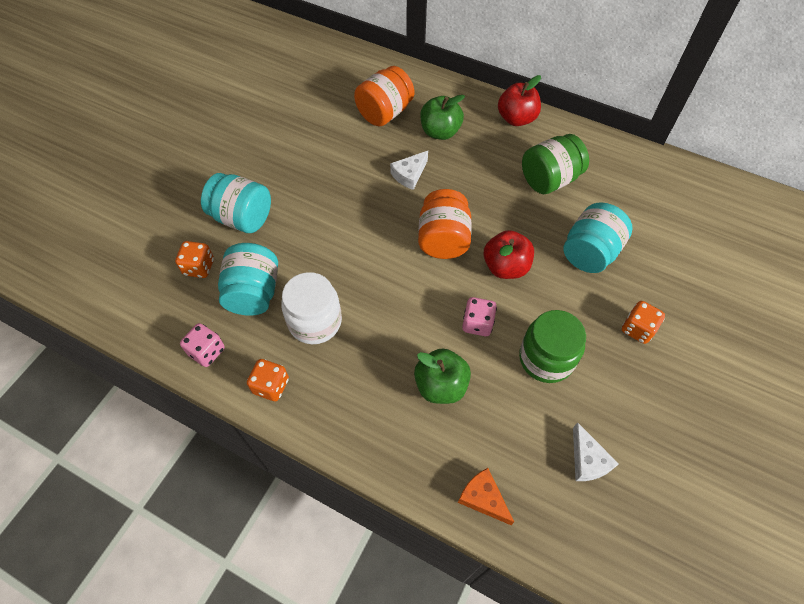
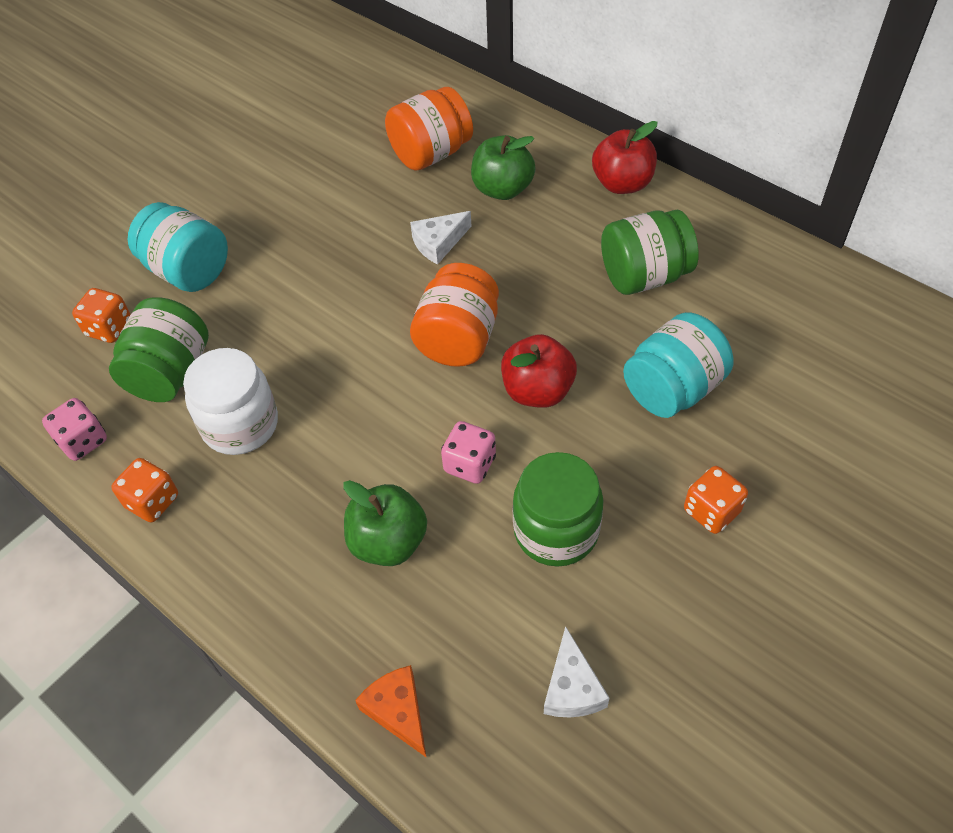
camera: 15 degrees right, 5 degrees down
(254, 293) = (170, 373): turquoise jar -> green jar

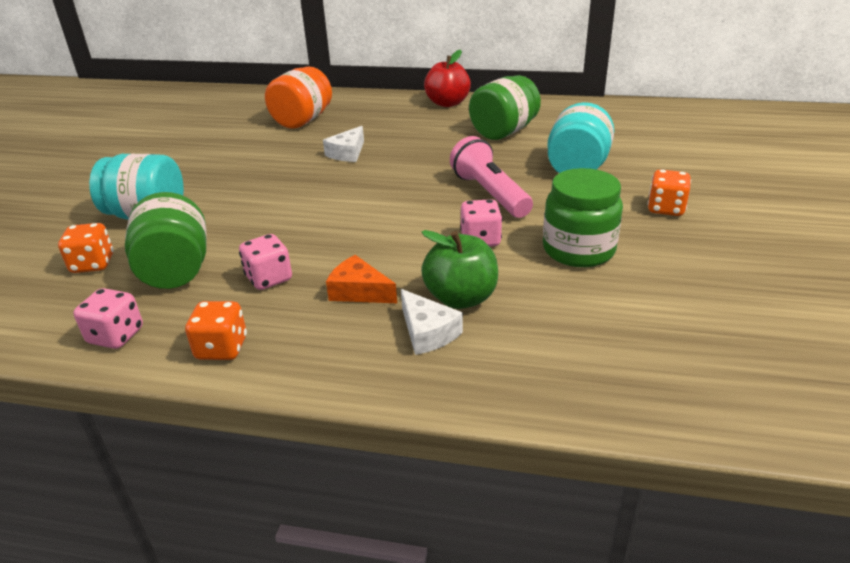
camera: 30 degrees left, 20 degrees down
(240, 425) = (269, 278): white jar -> pink dice
(398, 711) = (573, 388): orange cheese -> orange cheese (359, 291)
(458, 339) = (407, 188): orange jar -> none
(502, 189) = (370, 122): green apple -> none
(537, 391) = (490, 194): red apple -> pink flashlight
(571, 687) = (684, 321): white cheese -> white cheese (427, 332)

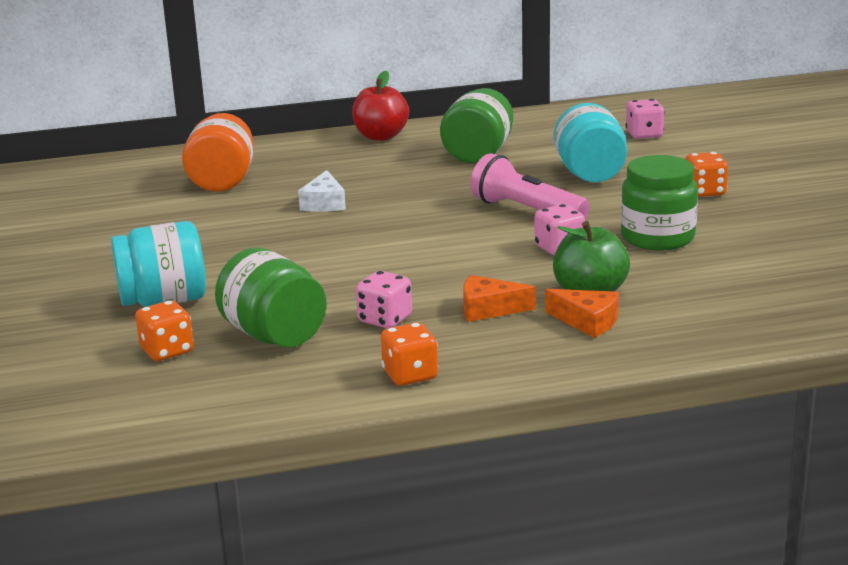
camera: 25 degrees left, 10 degrees down
(116, 336) = (287, 393): pink dice -> pink dice (644, 135)
(427, 332) = (587, 322): white cheese -> orange cheese

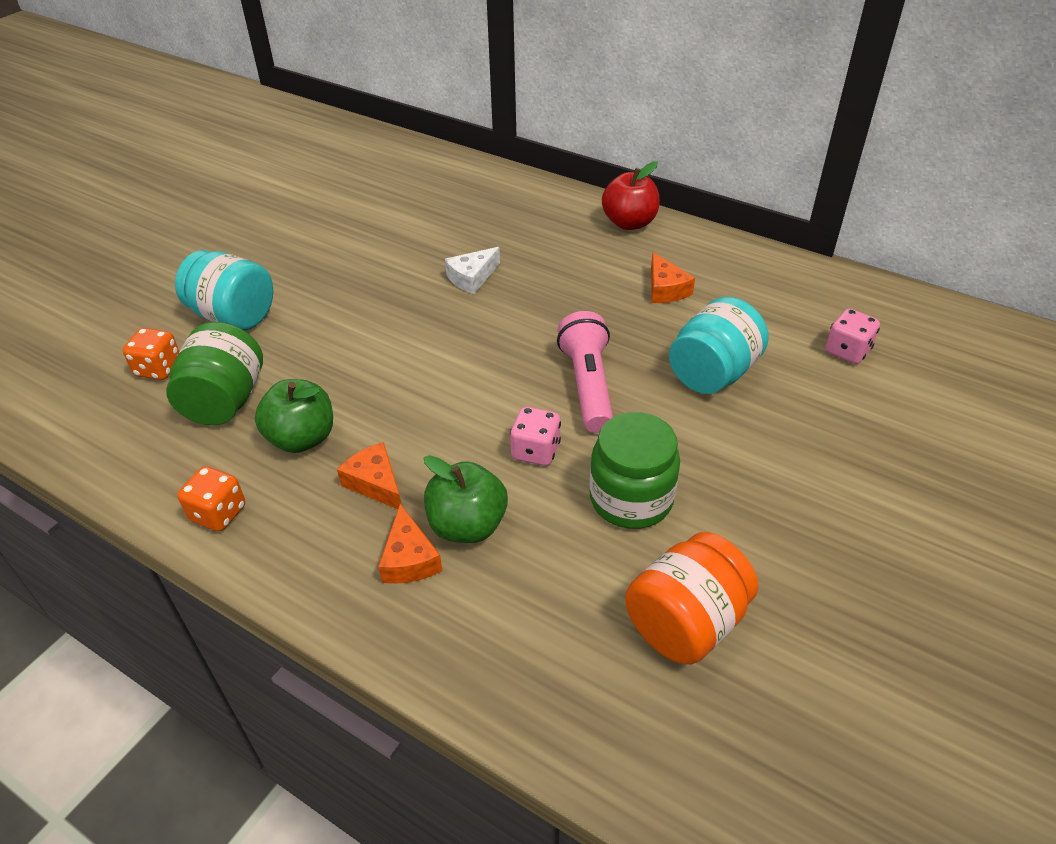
camera: 45 degrees right, 20 degrees up
(222, 181) = (452, 212): orange jar -> orange jar (685, 623)
(385, 319) = (302, 438): pink dice -> green apple
(478, 154) = (665, 289): green jar -> orange cheese
(704, 192) = (774, 468): orange dice -> none

